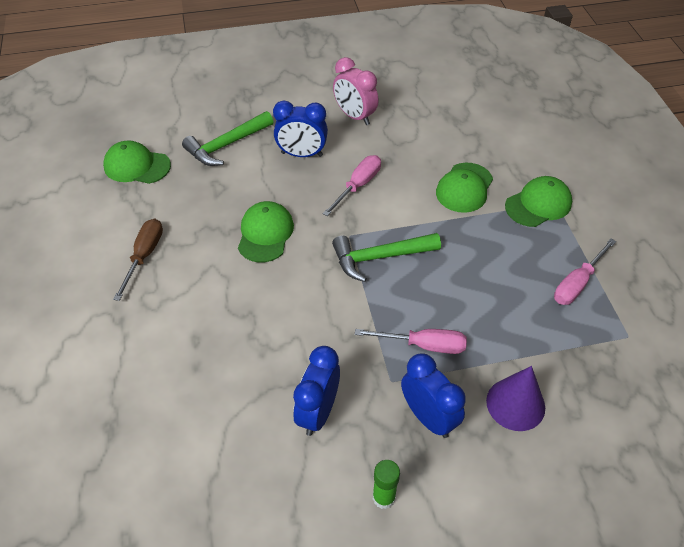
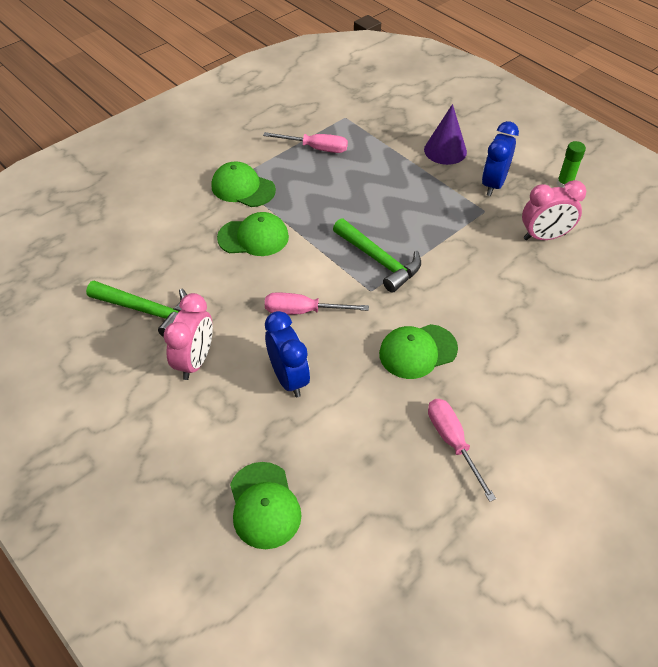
camera: 120 degrees left, 0 degrees up
(137, 166) = (419, 534): green cap -> green cap (264, 505)
(144, 256) = (524, 434): brown screwdriver -> none
(226, 145) = (321, 459): green hammer -> green hammer (146, 311)
(318, 412) = (544, 237): blue clock -> pink clock
(423, 345) = (440, 205): pink screwdriver -> pink screwdriver (453, 442)

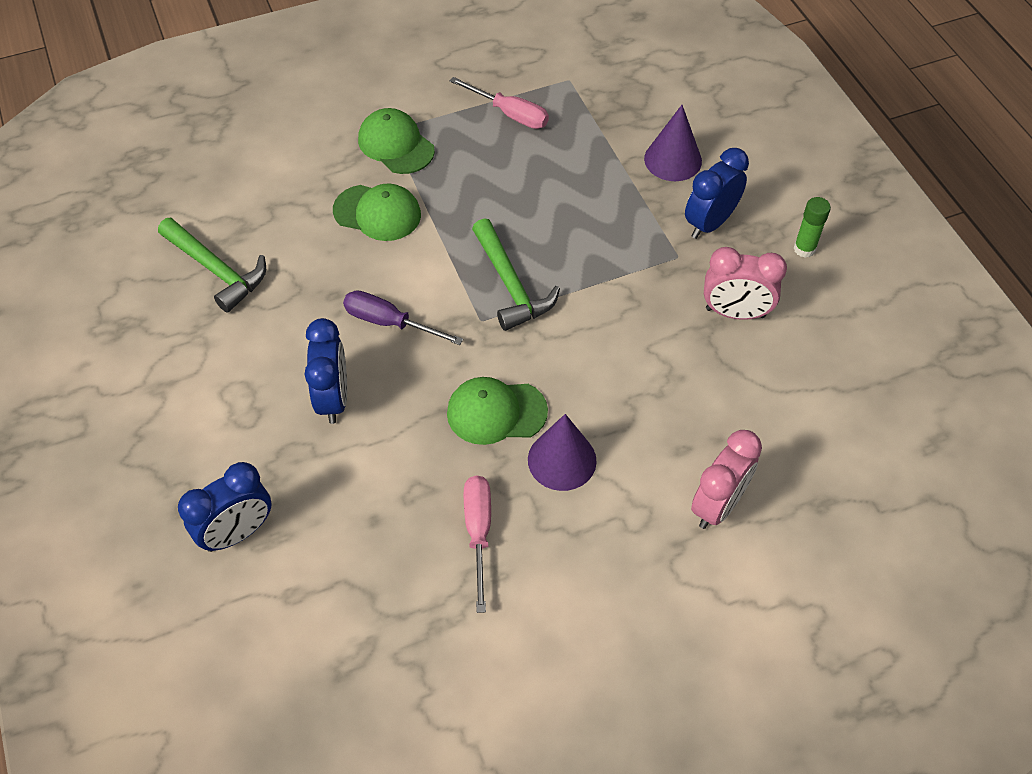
camera: 20 degrees right, 5 degrees up
(195, 361) = (241, 346): pink clock -> pink clock (718, 505)
(264, 505) = (237, 533): green cap -> blue clock
(303, 311) = (389, 323): pink screwdriver -> purple screwdriver
(484, 370) = (562, 460): none -> purple cone

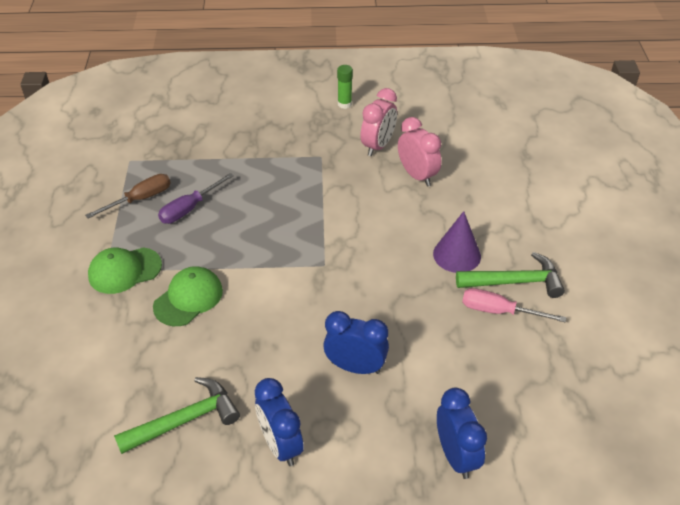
camera: 70 degrees left, 10 degrees down
(389, 323) = (300, 316): purple screwdriver -> purple screwdriver (189, 208)
(496, 412) = (406, 277): green cap -> none
(510, 114) = (140, 199): pink screwdriver -> brown screwdriver
(510, 285) = (301, 241): green hammer -> green hammer (515, 282)
(673, 160) = (239, 134): purple cone -> none
(709, 223) = (302, 135): blue clock -> blue clock (280, 445)
(718, 505) = (513, 195): pink clock -> pink clock (417, 175)

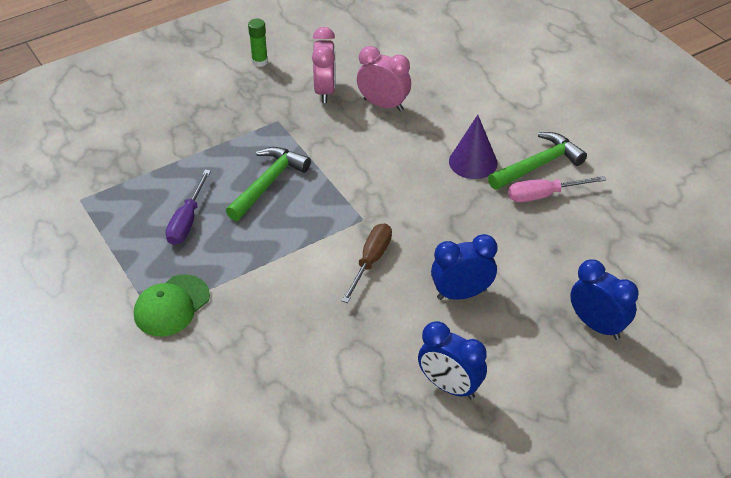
camera: 30 degrees left, 0 degrees up
(140, 199) = (126, 232): brown screwdriver -> brown screwdriver (370, 261)
(185, 420) = (348, 408): green hammer -> green hammer (268, 183)
(188, 298) = (259, 303): green cap -> none

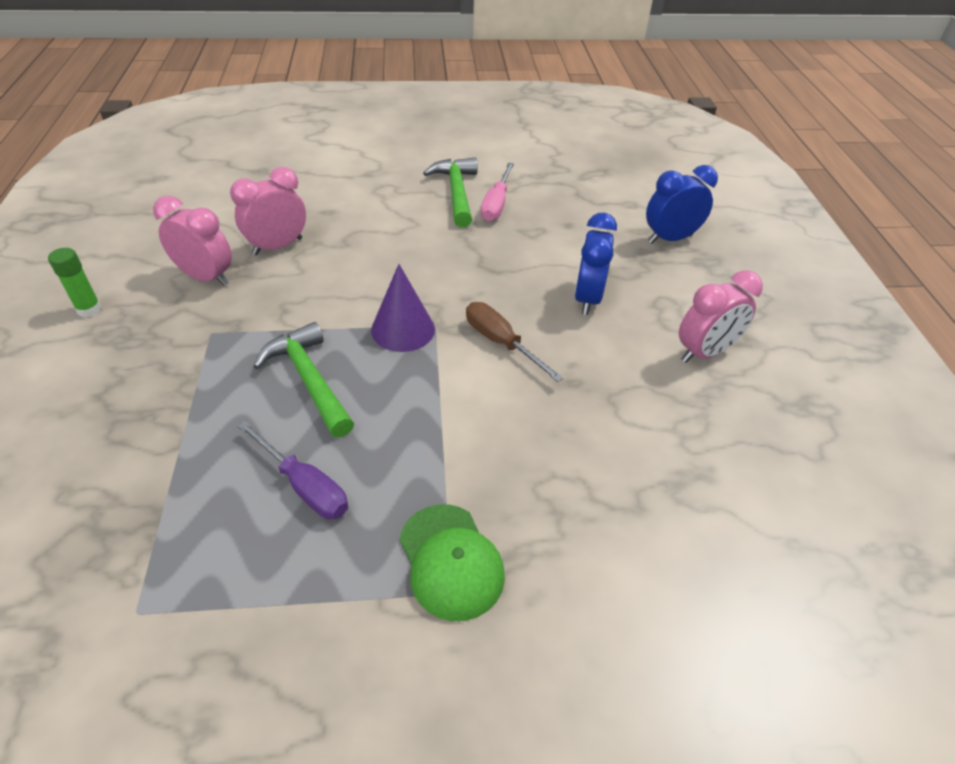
camera: 65 degrees left, 0 degrees up
(449, 386) = (704, 352): blue clock -> pink clock
(473, 162) = (418, 224): purple cone -> purple cone (403, 329)

